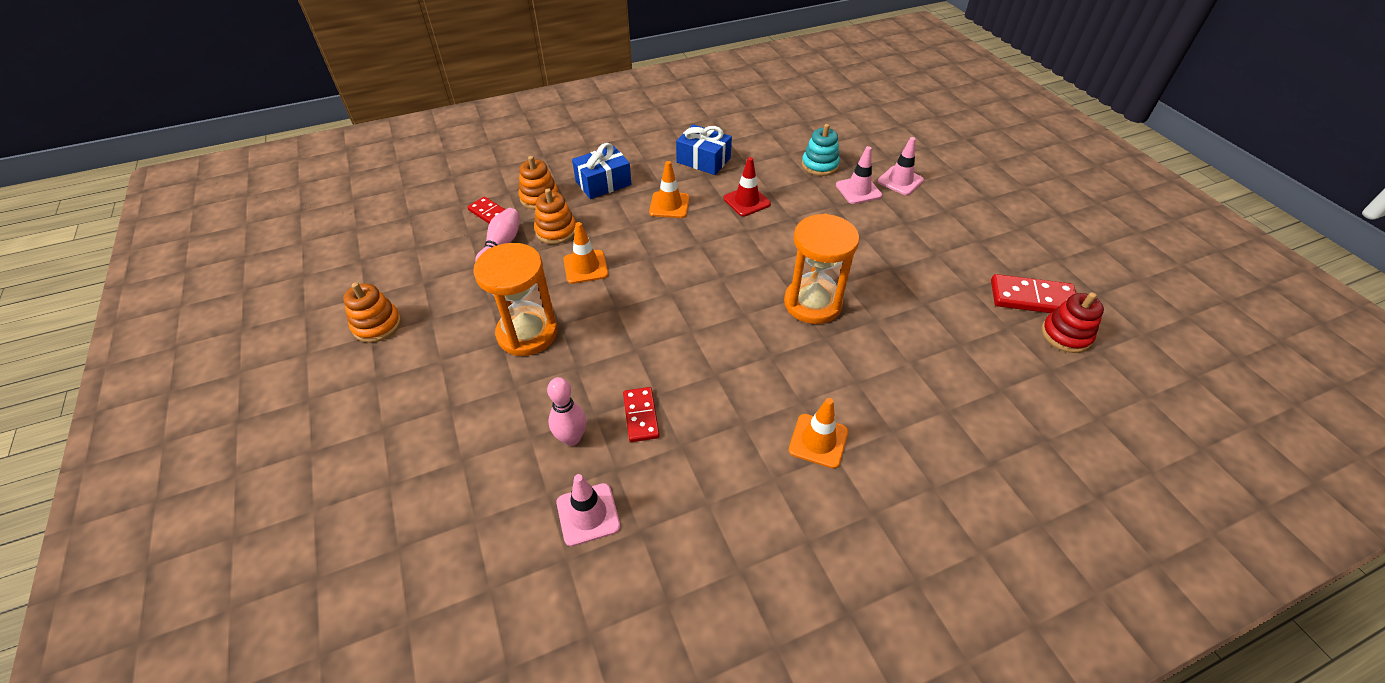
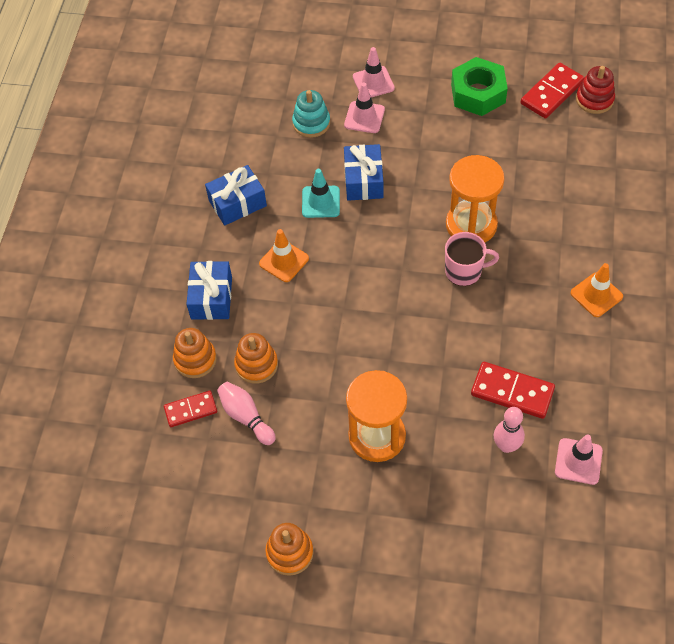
camera: 55 degrees left, 10 degrees up
(585, 267) = (323, 361): orange traffic cone -> none
(641, 416) = (512, 391): red domino -> red domino, size x1.54
(746, 201) = (321, 202): red traffic cone -> turquoise traffic cone
(755, 320) = (464, 271): none -> pink mug
(792, 216) = (363, 180): none -> blue gift
(967, 247) = (478, 93): none -> green nut

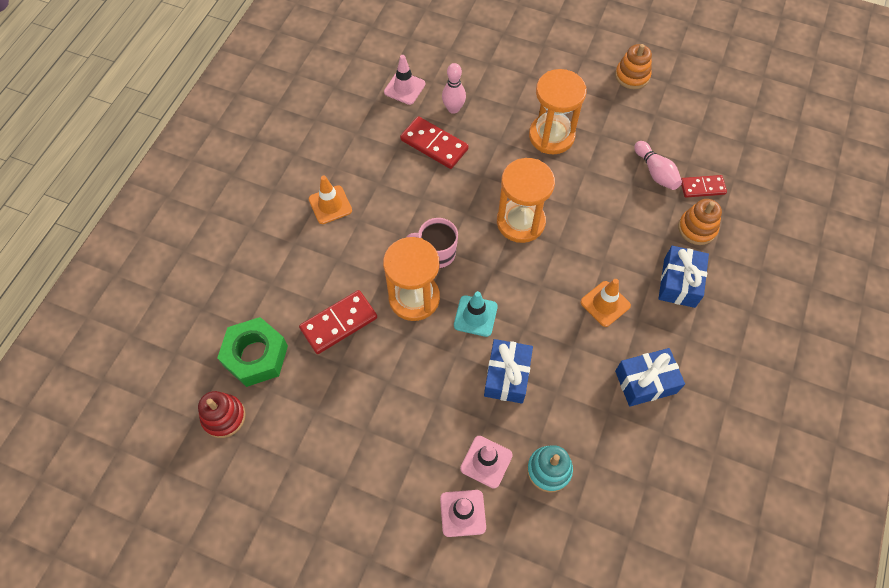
camera: 170 degrees left, 5 degrees up
(256, 365) = (642, 212): orange stacking toy -> none
(321, 202) = (557, 361): turquoise traffic cone -> turquoise traffic cone (475, 316)
(387, 323) = (520, 222): none -> orange hourglass
(478, 93) = (346, 461): green nut -> green nut (255, 356)
(552, 93) = (265, 439): red domino -> red domino (339, 323)

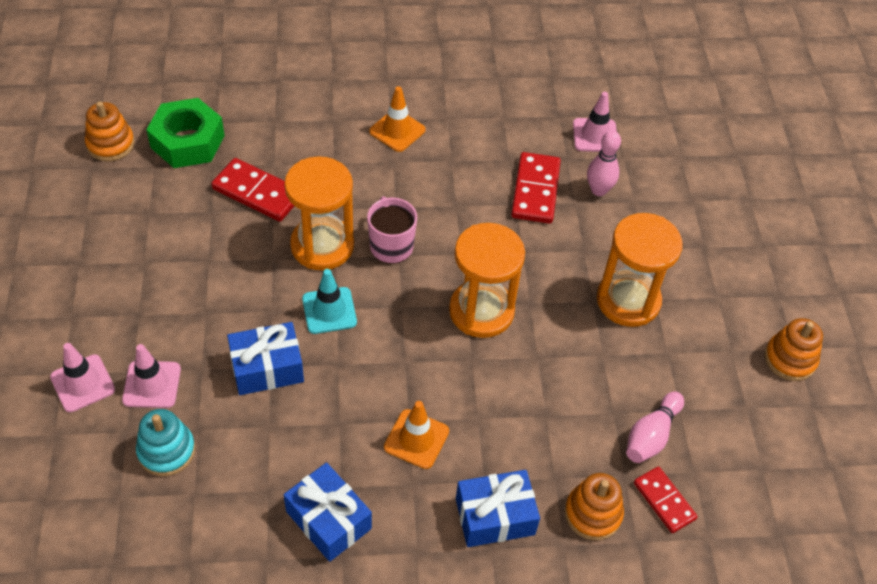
camera: 60 degrees right, 10 degrees down
(224, 417) = (110, 144): red stacking toy -> orange stacking toy

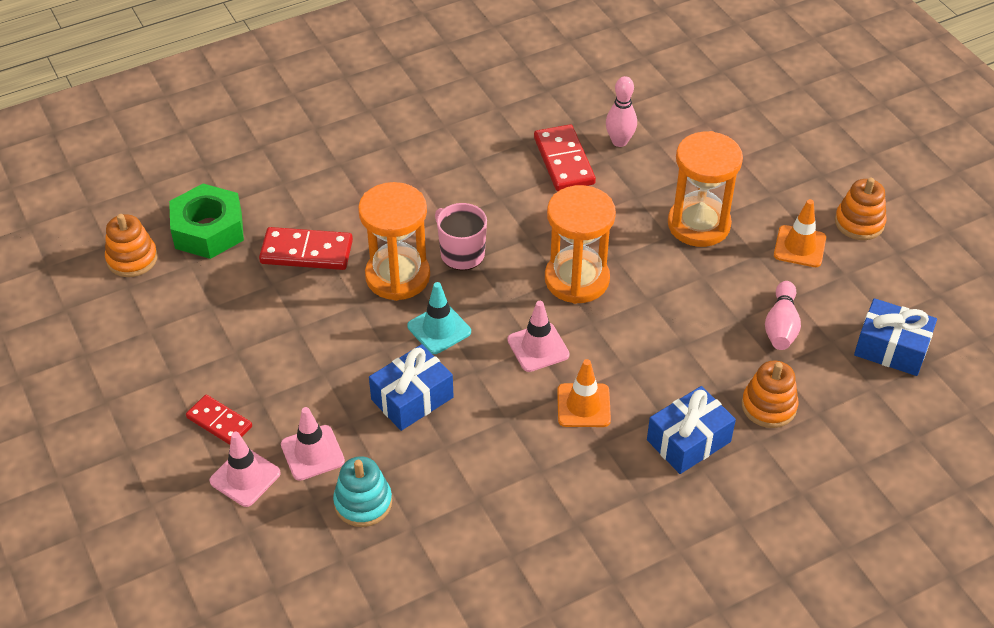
camera: 20 degrees left, 5 degrees down
(328, 520) = (547, 500): blue gift -> blue gift (891, 348)
(397, 131) = (406, 152): orange traffic cone -> orange traffic cone (799, 246)
(595, 135) = (589, 96): pink traffic cone -> pink traffic cone (538, 347)
(664, 501) = (821, 373): red domino -> red domino (219, 422)

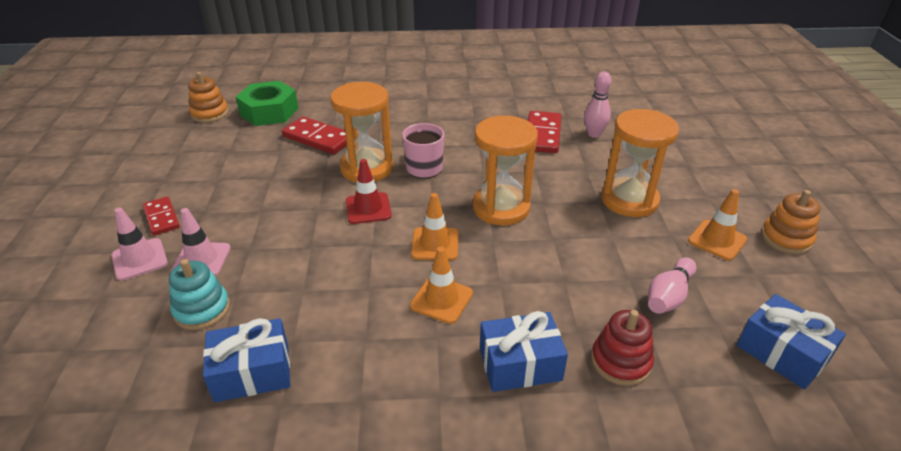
camera: 25 degrees right, 10 degrees down
(412, 398) = (308, 247): blue gift -> blue gift (252, 372)
(439, 329) = (368, 208): turquoise traffic cone -> red traffic cone
(538, 347) = (435, 244): pink traffic cone -> orange traffic cone
(768, 406) = (620, 361): orange stacking toy -> red stacking toy

